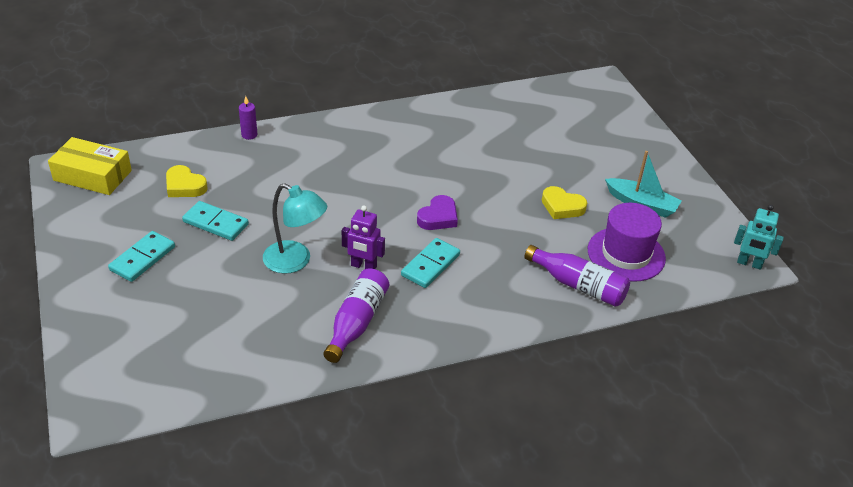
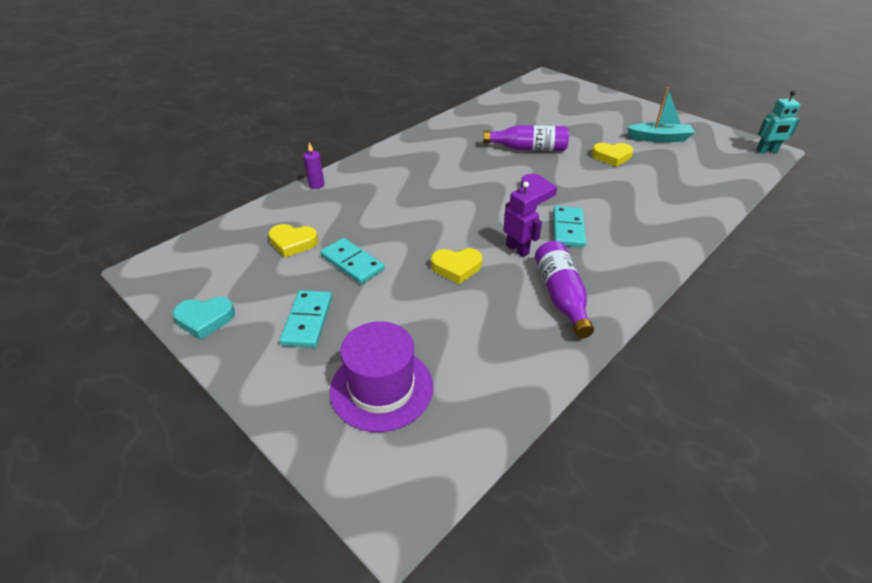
camera: 25 degrees left, 0 degrees up
(73, 227) = (205, 319): none -> turquoise heart
(92, 175) = (188, 265): yellow box -> none
(216, 223) = (352, 263): turquoise domino -> turquoise domino turned 45 degrees clockwise
(295, 261) = (456, 267): turquoise lamp -> yellow heart
(363, 266) = (517, 249): purple robot -> purple robot turned 120 degrees counterclockwise
(578, 285) = (686, 203): purple bottle -> purple bottle (528, 149)
(626, 254) = (689, 172): purple hat -> purple hat (381, 388)

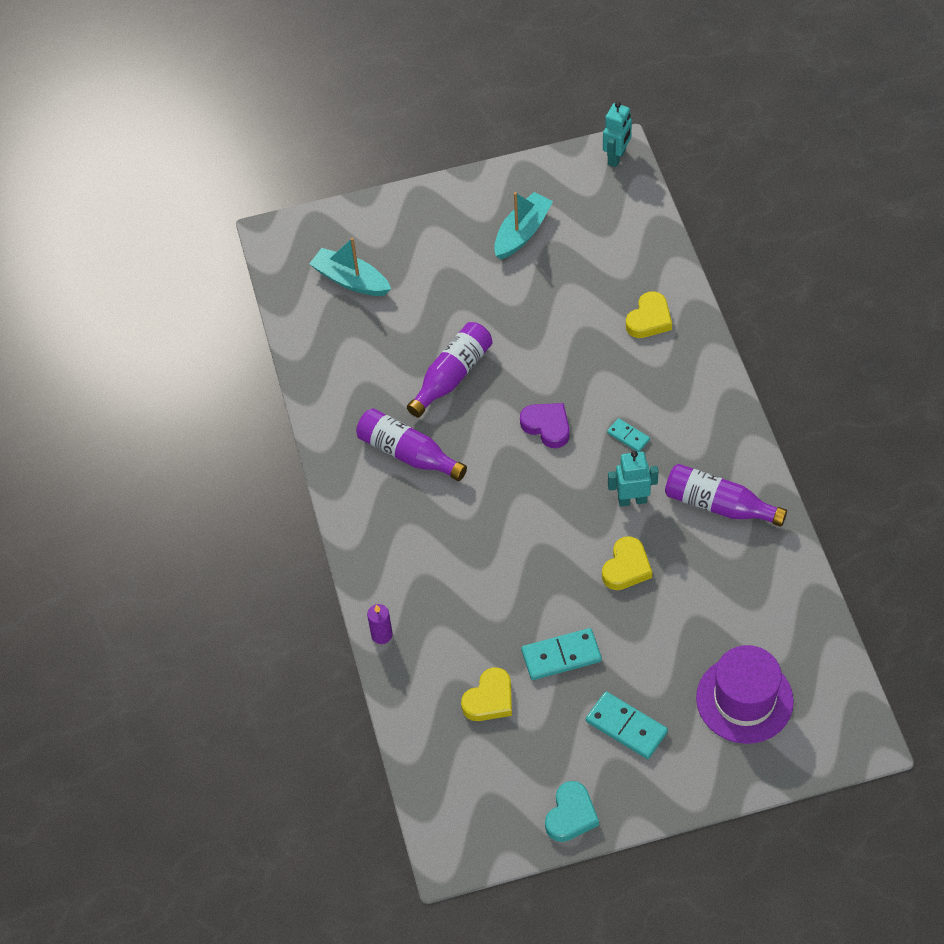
camera: 55 degrees left, 15 degrees up
(457, 152) = (408, 453): none -> purple bottle
(517, 249) = (632, 500): purple robot -> turquoise robot
(549, 101) = (350, 280): none -> turquoise boat
(568, 229) = (628, 436): turquoise domino -> turquoise domino, size x0.58
(612, 157) = (527, 306): yellow heart -> yellow heart (649, 319)

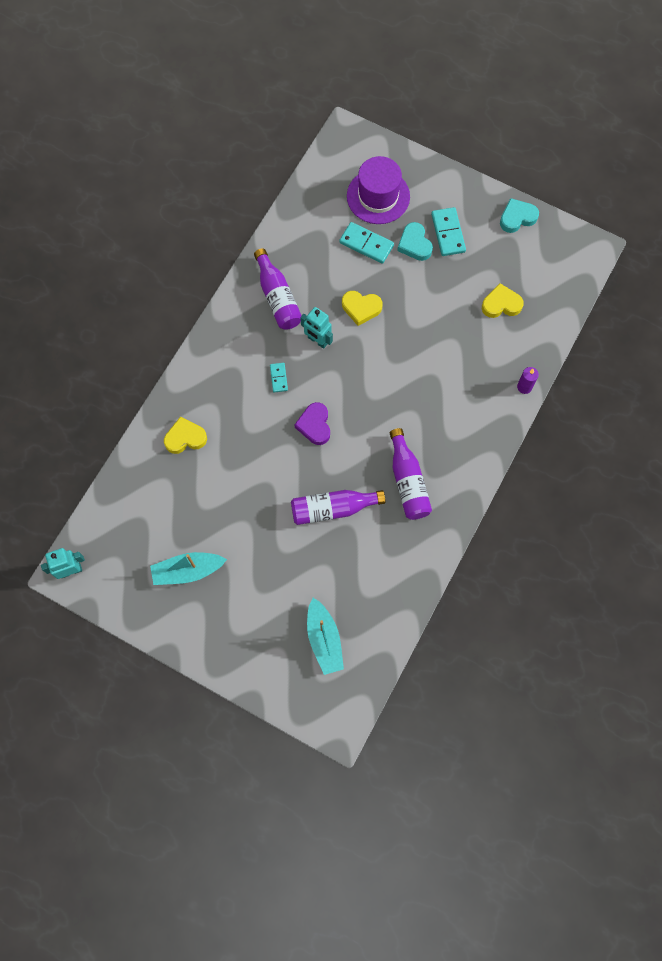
camera: 140 degrees left, 15 degrees up
(561, 656) = (443, 294): turquoise domino -> turquoise domino (366, 244)
(626, 567) = (361, 308): yellow heart -> yellow heart turned 150 degrees counterclockwise
(647, 682) = (414, 244): none -> turquoise heart

